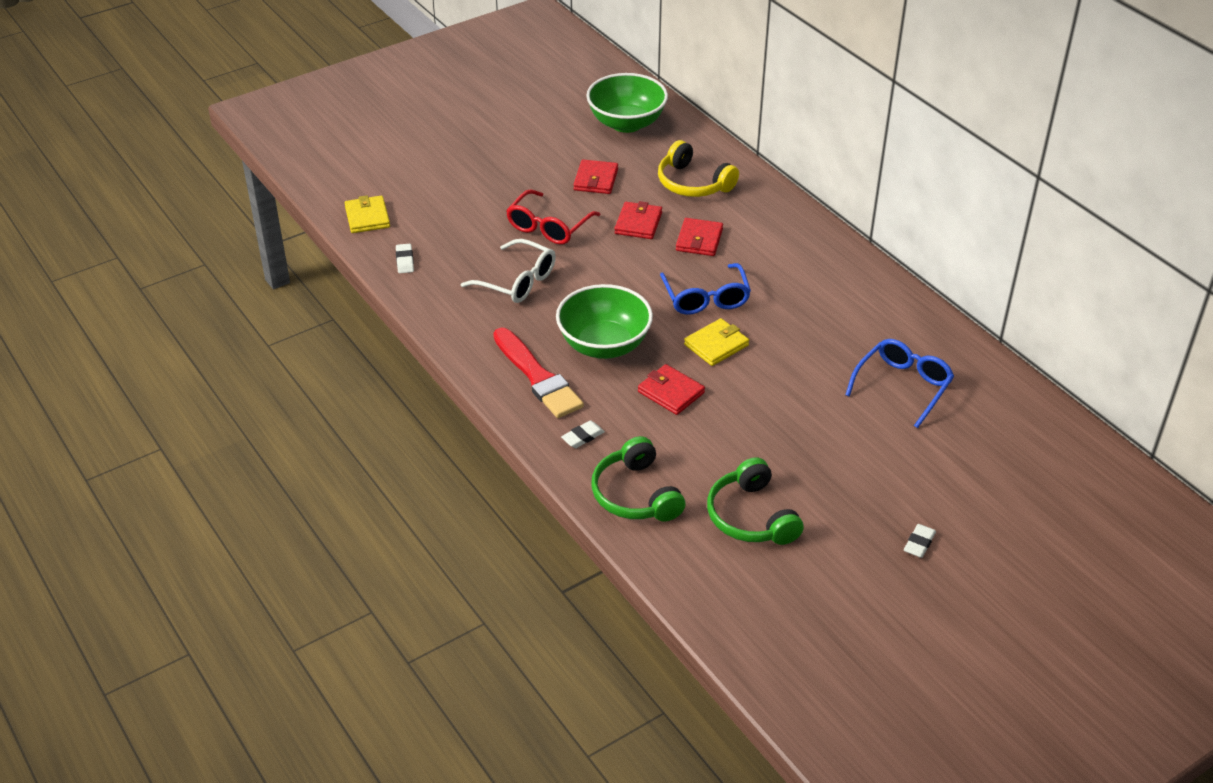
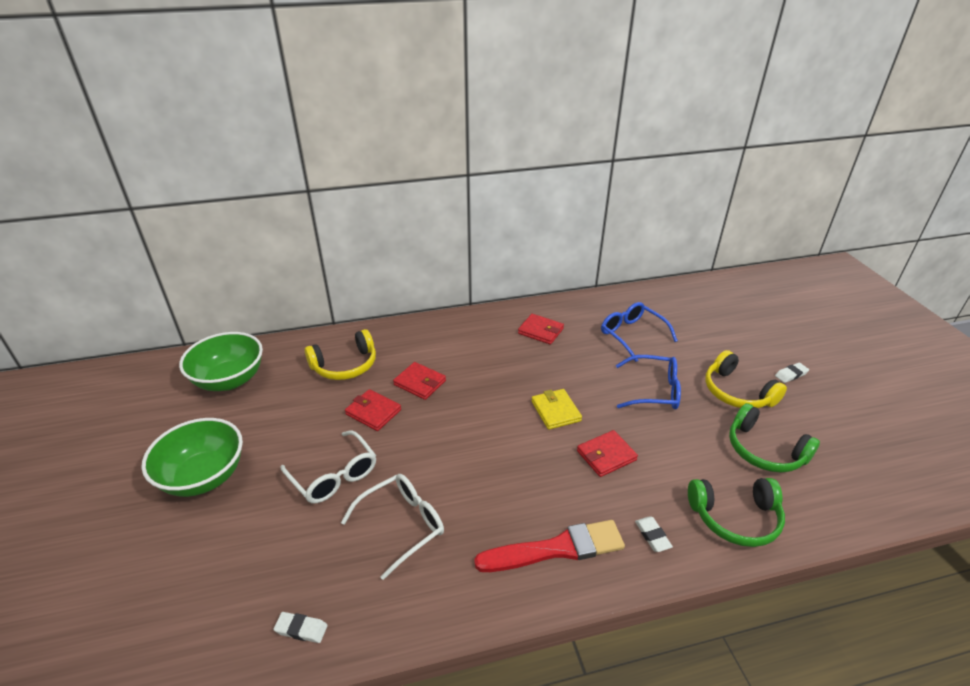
camera: 70 degrees left, 5 degrees down
(367, 217) = (186, 652): yellow wallet -> none
(549, 226) = (334, 475): red glasses -> white glasses
(596, 180) = (291, 422): red wallet -> red wallet (540, 331)
(604, 345) = (528, 483): green bowl -> green bowl (204, 476)
(705, 298) = (494, 400): blue glasses -> blue glasses (653, 390)
(751, 516) = (764, 450): green headphones -> green headphones turned 45 degrees clockwise
(845, 491) = (737, 392): none -> yellow headphones
(919, 543) = (791, 374): white eraser -> white eraser turned 75 degrees counterclockwise

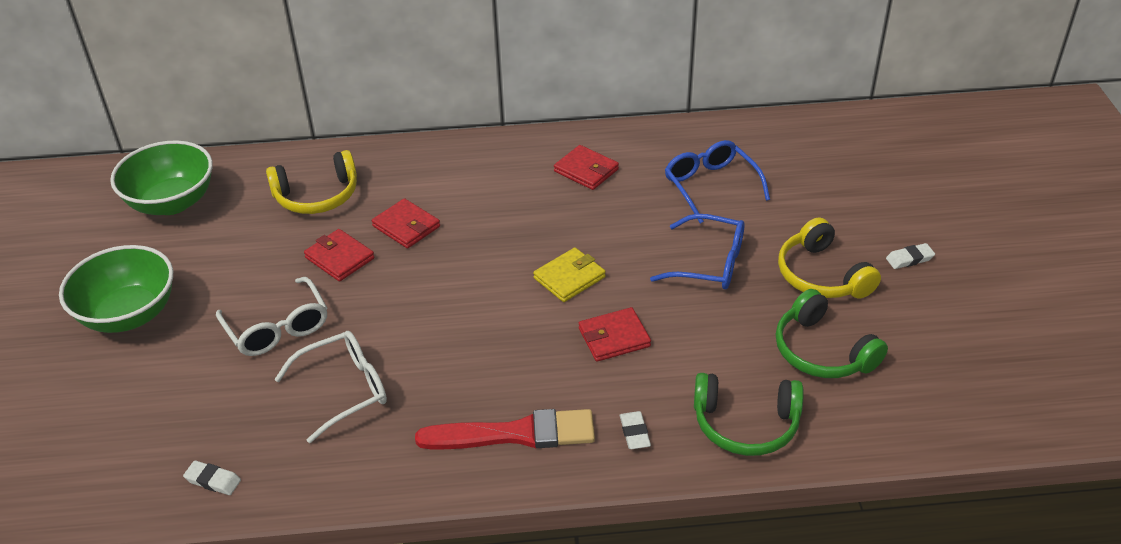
camera: 10 degrees right, 5 degrees up
(555, 411) = (569, 278): yellow wallet -> yellow wallet turned 60 degrees clockwise

